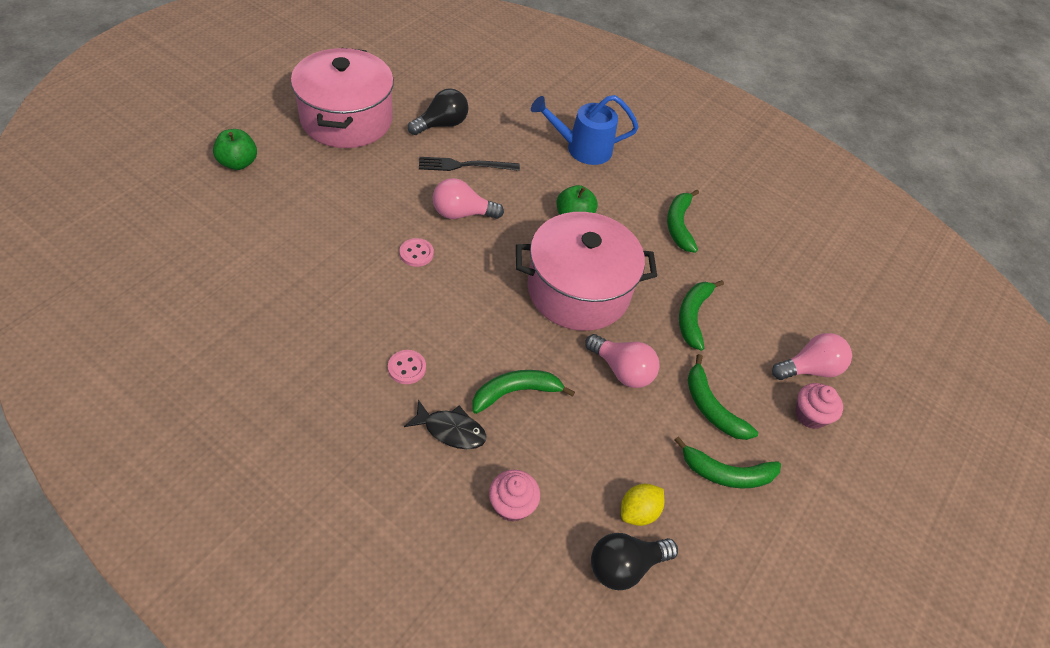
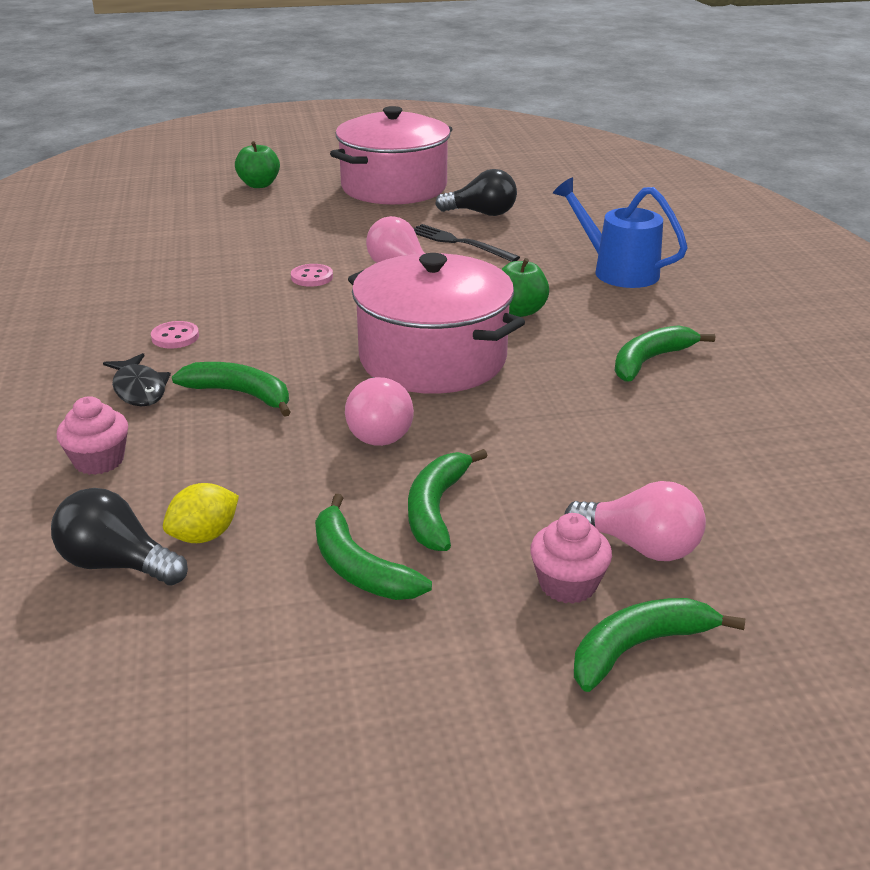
camera: 50 degrees right, 20 degrees down
(638, 512) = (204, 535): yellow lemon -> yellow lemon turned 45 degrees counterclockwise
(693, 316) = (542, 431): green banana -> green banana (639, 647)

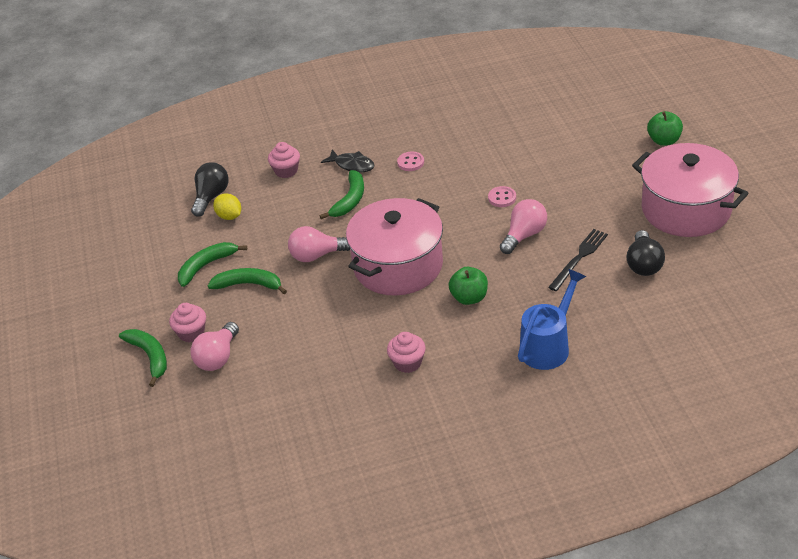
camera: 90 degrees right, 10 degrees up
(139, 389) = (352, 165): black fish -> black fish turned 120 degrees counterclockwise
(650, 360) = (407, 363): green banana -> pink cupcake

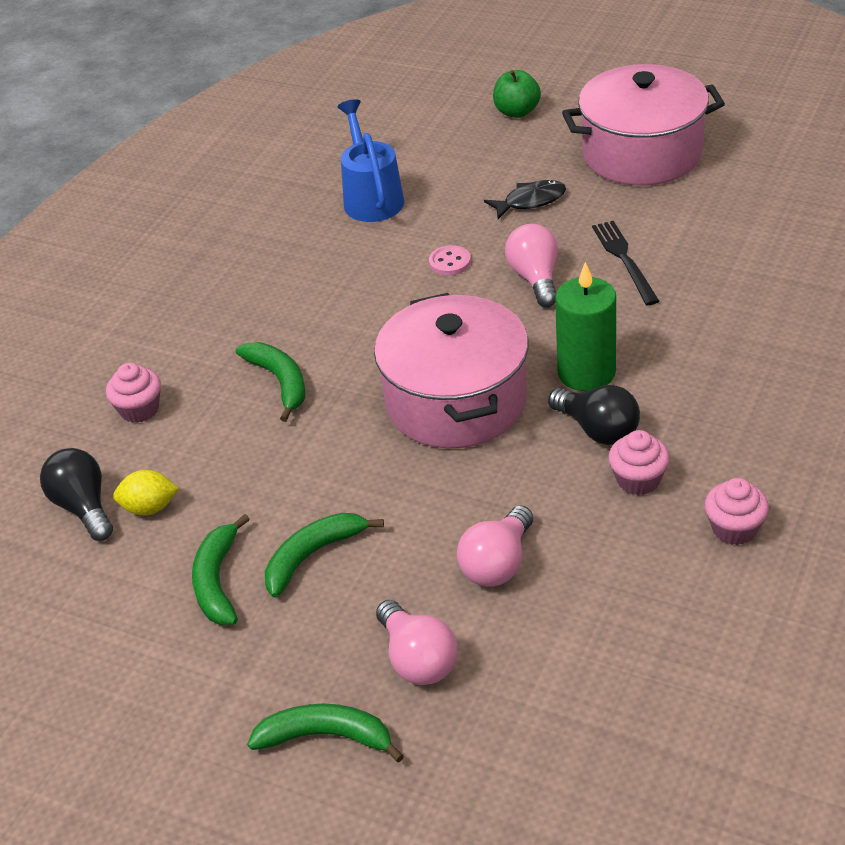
camera: 50 degrees left, 0 degrees up
(191, 333) = (333, 664): pink cupcake -> pink cupcake (734, 528)
(317, 255) = (342, 462): pink light bulb -> pink light bulb (498, 564)
(352, 165) = (217, 347): black fish -> black fish (530, 201)
(410, 162) = (285, 298): pink button -> none
(469, 298) = (586, 373): green apple -> green candle
(548, 345) = (738, 353): blue watering can -> blue watering can (371, 197)
(644, 264) = (690, 222): black light bulb -> black light bulb (598, 430)

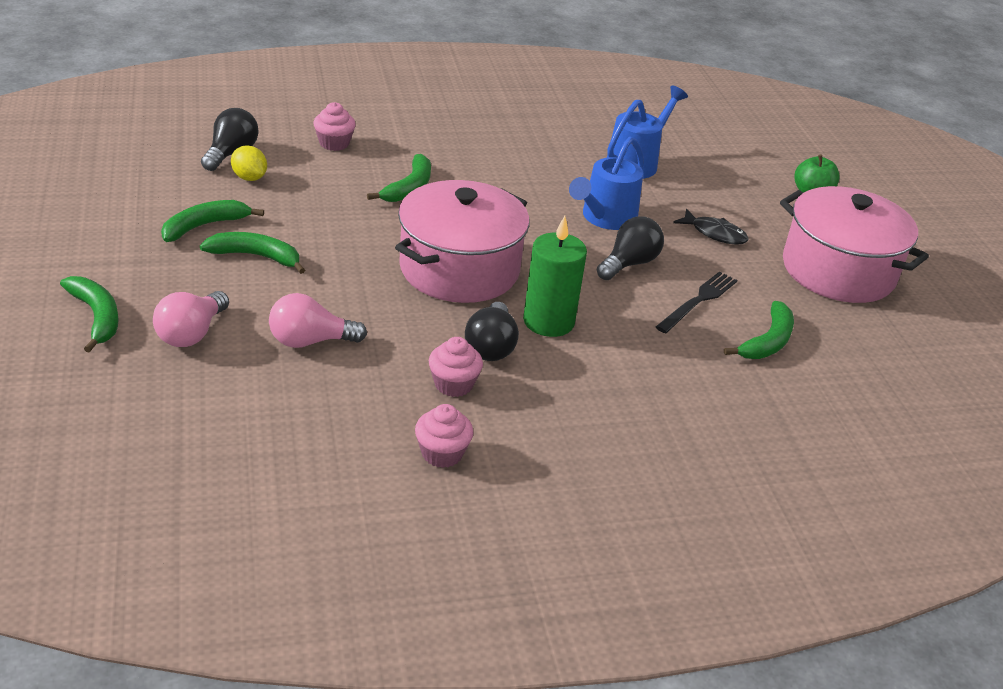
camera: 45 degrees right, 5 degrees down
(450, 262) = (604, 218): pink button -> blue watering can
(535, 278) = (629, 263): pink light bulb -> black light bulb
(711, 245) = (767, 342): none -> green banana

